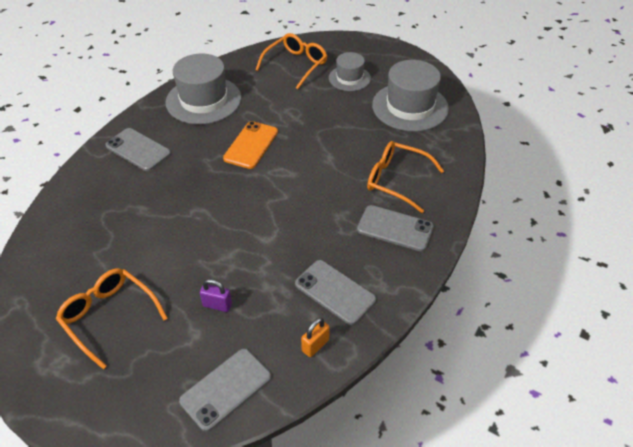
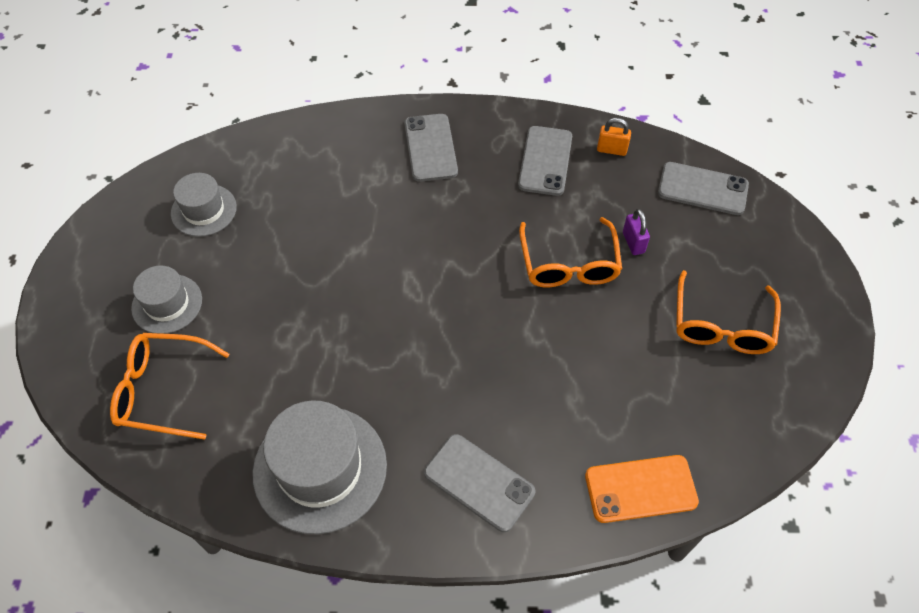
camera: 120 degrees left, 10 degrees up
(138, 150) = (479, 482): grey phone -> grey phone turned 60 degrees counterclockwise
(251, 145) = (383, 346): orange phone -> orange phone (640, 489)
(396, 180) = (356, 173): orange glasses -> orange glasses (569, 264)
(410, 107) = (204, 210): grey hat -> grey hat, size x0.58

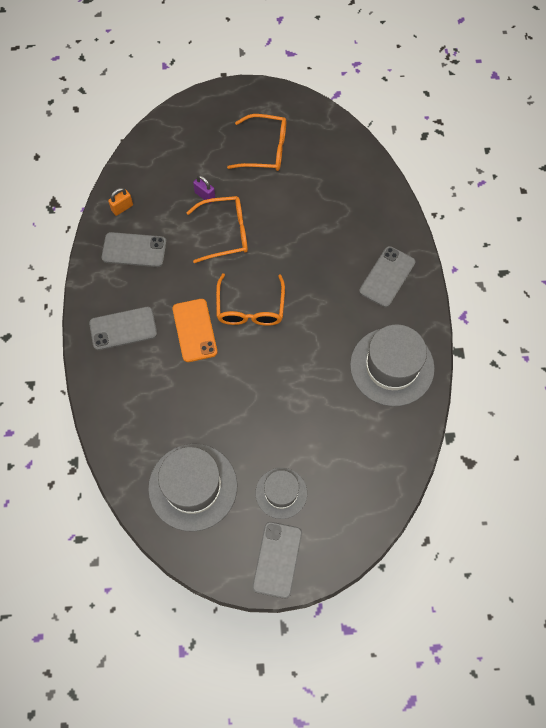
camera: 95 degrees left, 10 degrees up
(162, 390) = (351, 478): orange glasses -> orange glasses (250, 308)
(204, 210) = (193, 487): grey hat -> grey hat, size x1.72
(611, 150) = (122, 208): orange padlock -> orange padlock turned 45 degrees clockwise
(633, 242) = (205, 195): purple padlock -> purple padlock turned 60 degrees clockwise
(640, 489) = (378, 194): orange phone -> orange phone (194, 330)
(702, 189) = (156, 154): grey phone -> grey phone (277, 559)

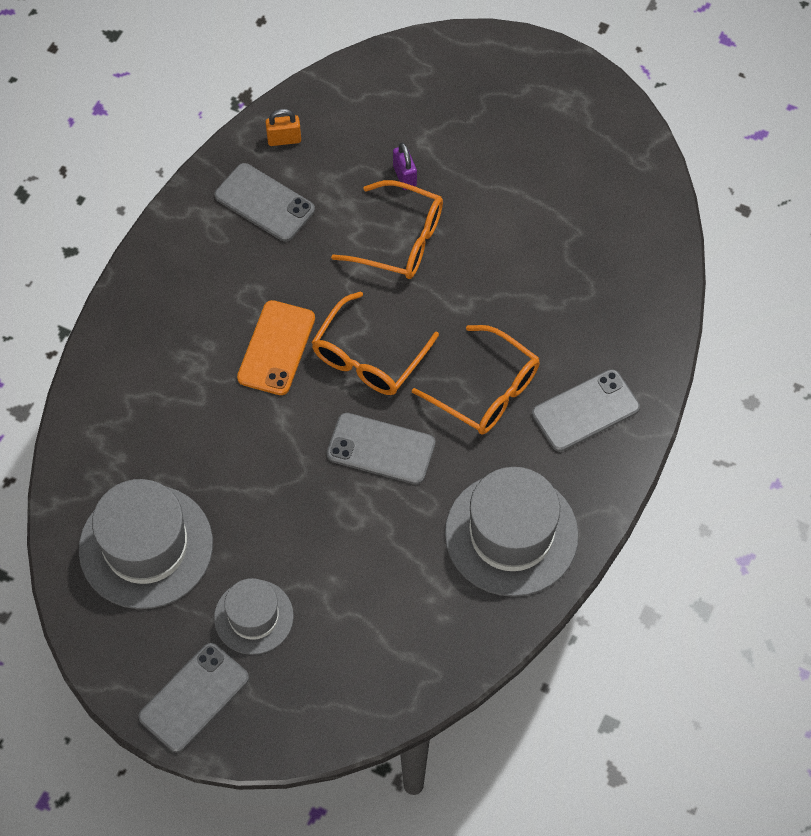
camera: 30 degrees right, 5 degrees down
(123, 328) = (186, 298): grey phone -> grey phone (381, 449)
(265, 149) = (528, 153): orange glasses -> orange glasses (486, 391)

